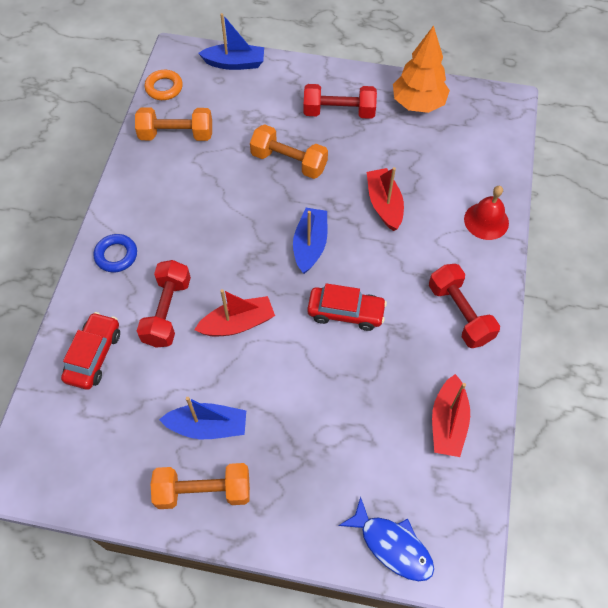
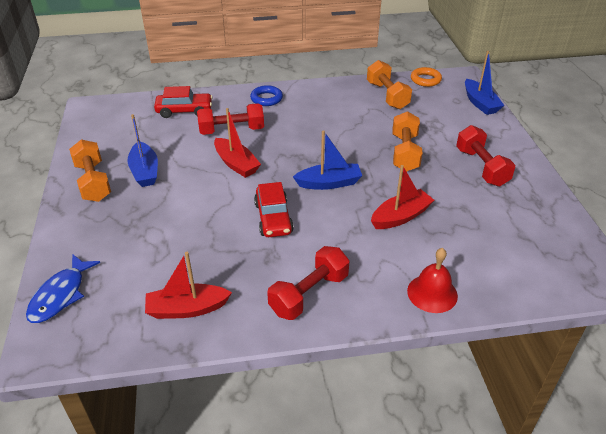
camera: 70 degrees right, 20 degrees down
(418, 103) = (538, 213): orange tree -> none

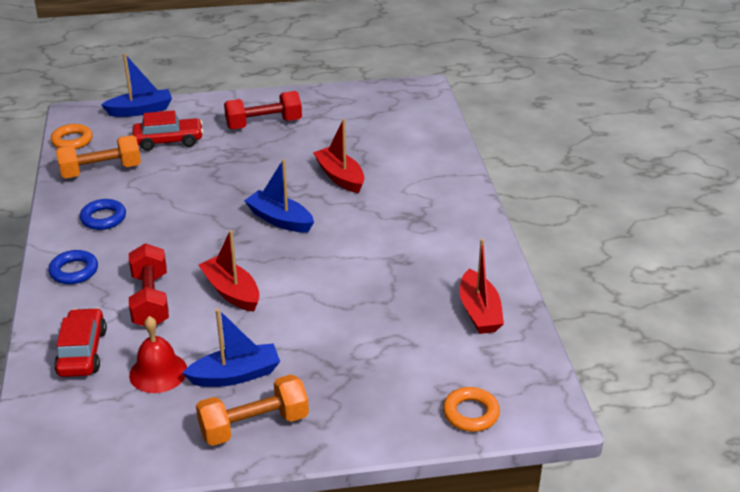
camera: 90 degrees left, 5 degrees down
(60, 295) = (471, 413): blue fish -> orange ring
(236, 164) = (231, 292): red boat -> red boat turned 90 degrees counterclockwise
(273, 218) = (339, 259): red car -> red car (168, 141)
(309, 294) = (451, 235): red dumbbell -> none
(327, 103) = (103, 218): none -> blue ring
(329, 183) = (280, 220): blue boat -> blue boat turned 45 degrees counterclockwise
(404, 152) = (229, 167): orange dumbbell -> none
(432, 293) = (443, 168): red bell -> red bell (158, 372)

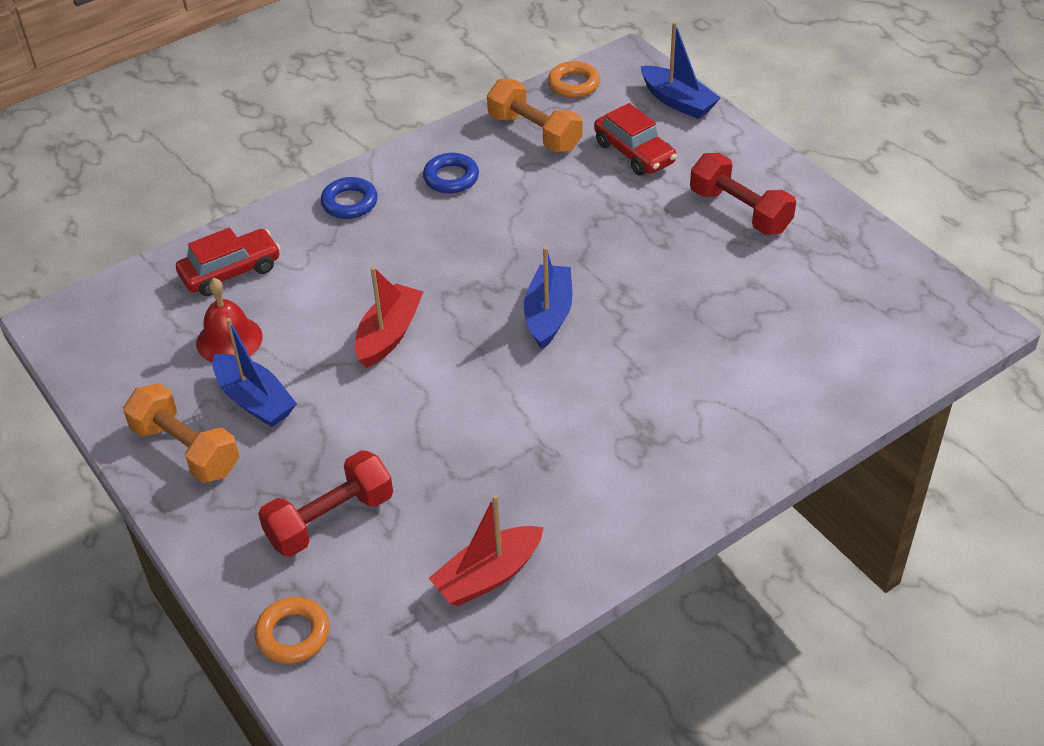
camera: 65 degrees right, 10 degrees up
(150, 300) = (337, 280): red dumbbell -> red dumbbell (330, 519)
(340, 177) = (680, 329): red boat -> none

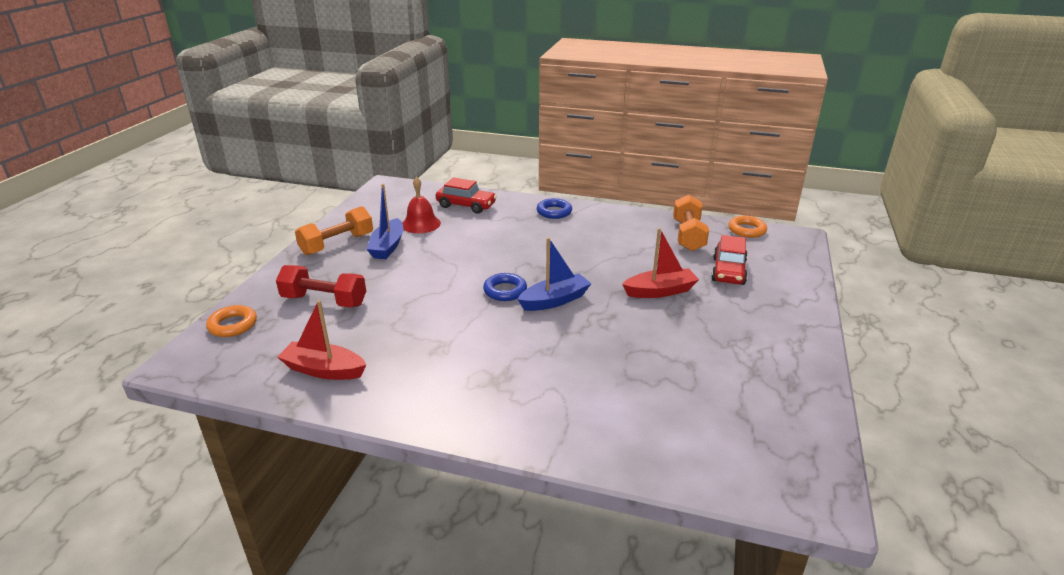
camera: 50 degrees right, 15 degrees down
(186, 449) = (337, 244): orange dumbbell -> orange dumbbell turned 45 degrees clockwise
(389, 334) = (476, 261): red boat -> red boat (660, 291)
(451, 178) = (614, 228): blue ring -> blue ring (505, 291)
(678, 101) = (797, 266): blue boat -> none
(740, 211) = (746, 330): red dumbbell -> none

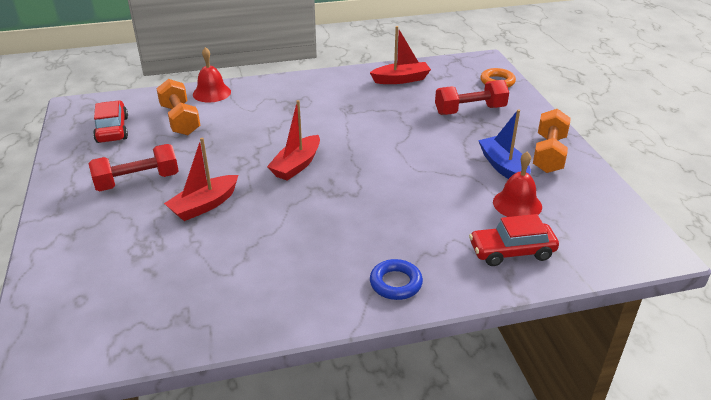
camera: 150 degrees right, 5 degrees up
(505, 291) = (346, 160): blue ring -> none
(555, 300) = (296, 165): blue boat -> red boat
(590, 444) = (211, 93): none -> red bell
(688, 235) = (194, 303): orange dumbbell -> orange dumbbell (180, 120)
(721, 333) = (137, 181): none -> red dumbbell
(728, 271) = (134, 256): red car -> red car (112, 129)
(746, 230) = (108, 349): orange ring -> none

